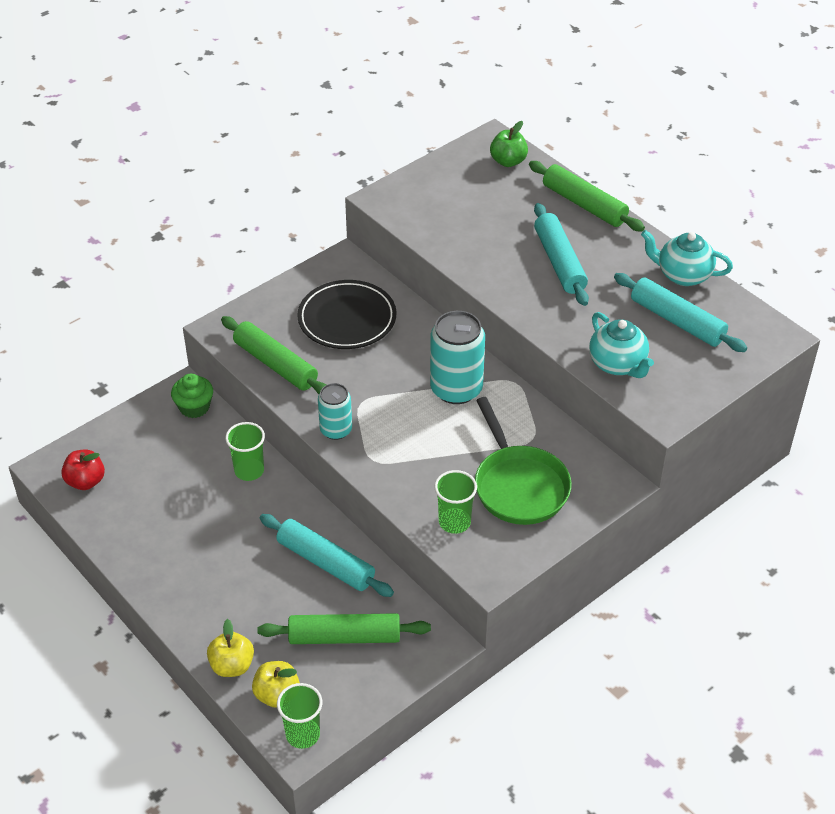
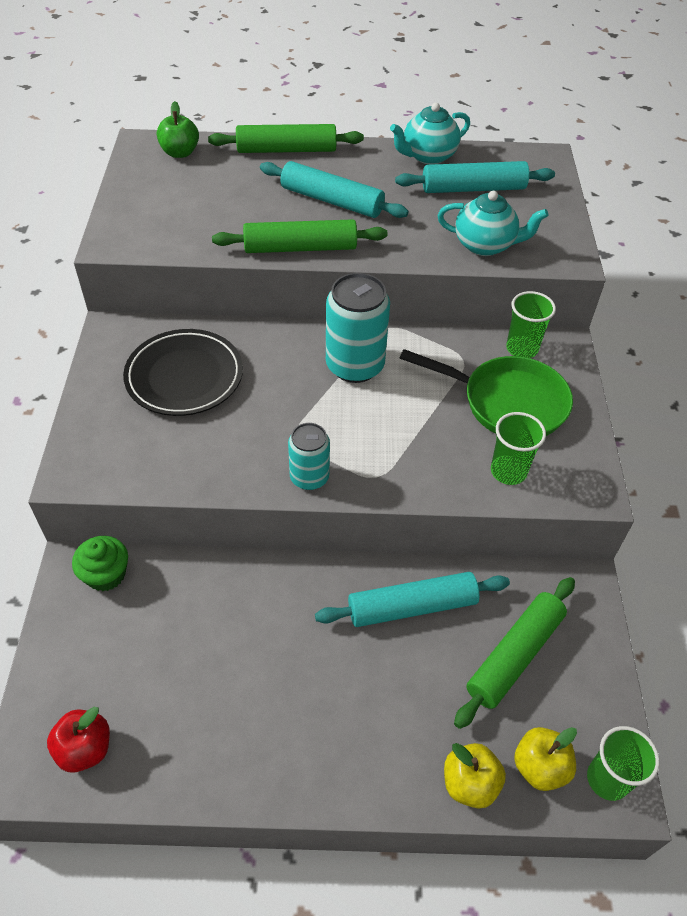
camera: 50 degrees left, 5 degrees up
(249, 471) = (237, 587): green cup -> green cup (522, 348)
(275, 364) = (174, 464): green rolling pin -> green rolling pin (300, 248)

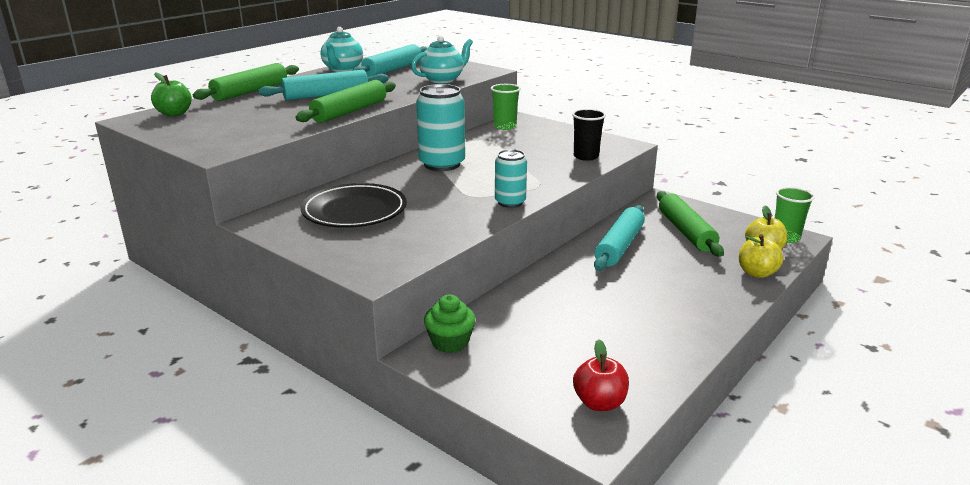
camera: 50 degrees left, 25 degrees down
(507, 403) = (537, 141): green pan -> none
(508, 471) = (586, 156): green cup -> black cup

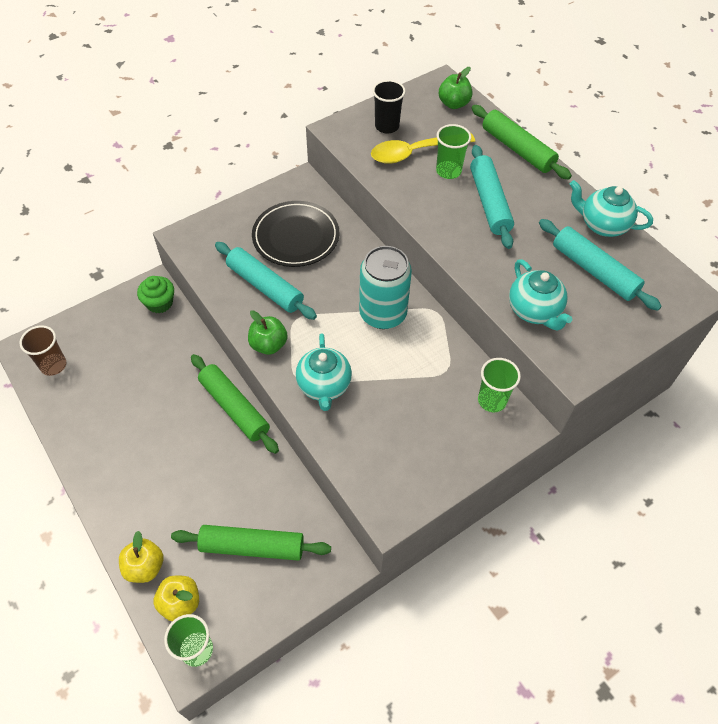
camera: 105 degrees right, 30 degrees up
(257, 120) = (415, 152): none -> yellow spoon
(285, 108) = (448, 171): none -> green cup
(350, 111) = (423, 215): green rolling pin -> green rolling pin (234, 408)
(510, 202) = (268, 345): turquoise can -> green apple
(537, 175) = (324, 386): none -> turquoise teapot
(586, 156) = (363, 451): black cup -> black cup (387, 126)
(599, 403) = (53, 365): red apple -> brown cup
(619, 246) = (247, 467): turquoise rolling pin -> turquoise rolling pin (265, 286)

